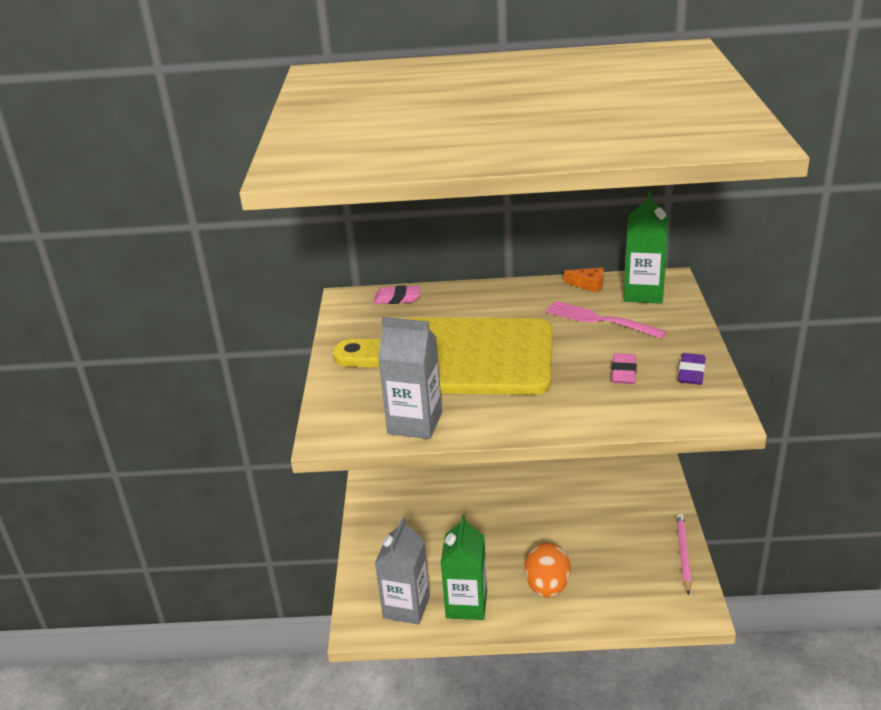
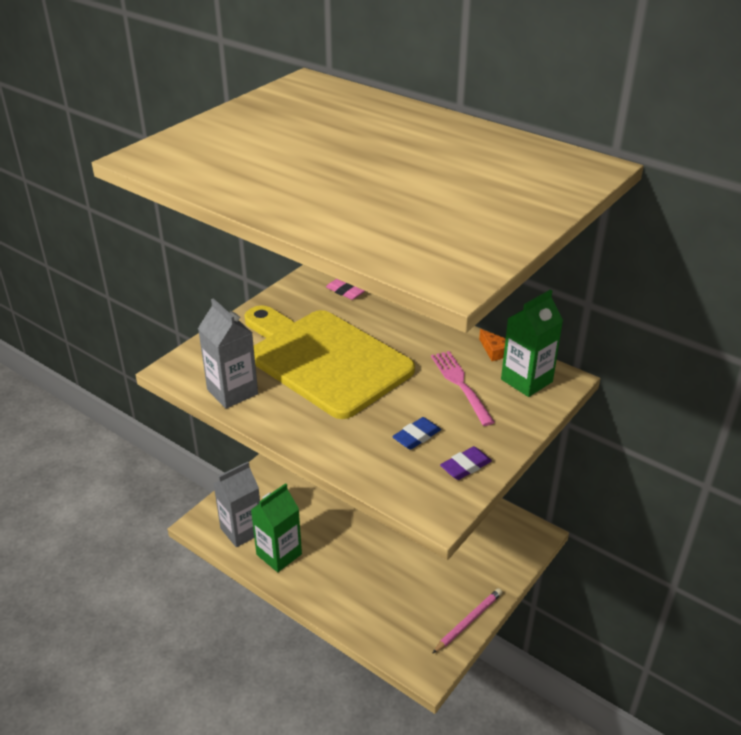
camera: 35 degrees right, 5 degrees up
(547, 587) = (344, 578): orange egg -> none
(624, 372) = (416, 436): pink eraser -> blue eraser

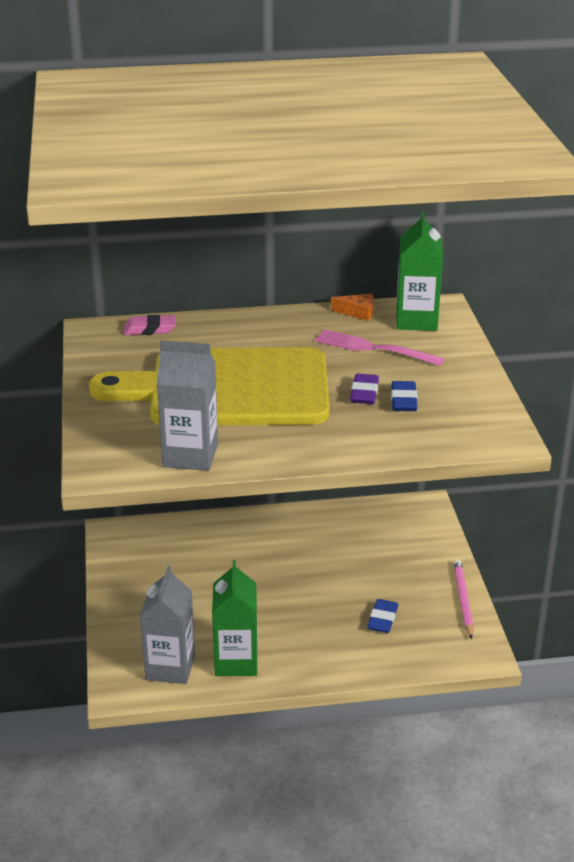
camera: 45 degrees left, 5 degrees down
(398, 594) = (382, 619): none -> blue eraser
(465, 466) = (473, 399): purple eraser -> purple eraser (364, 393)

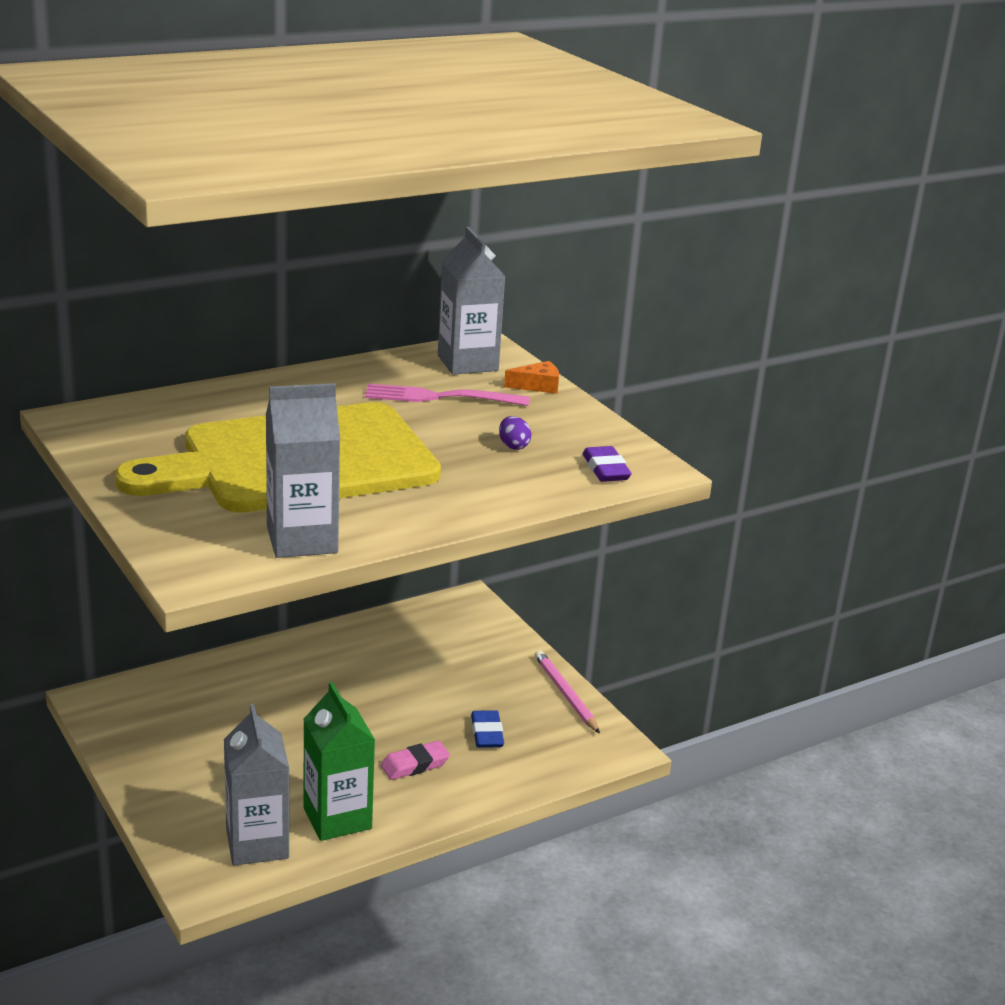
camera: 25 degrees left, 5 degrees down
(150, 329) = (147, 409): pink eraser -> pink eraser (415, 765)
(358, 312) = (394, 362): orange cheese -> orange cheese (537, 386)
(364, 393) = (463, 444): purple eraser -> purple eraser (606, 469)
(404, 400) = (513, 446): blue eraser -> purple egg
(416, 320) = (467, 363): green carton -> grey carton

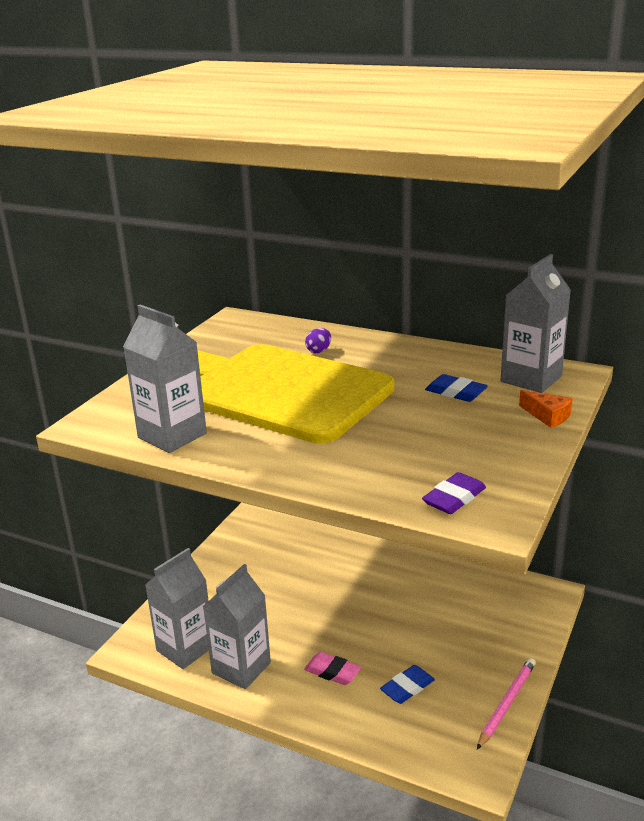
camera: 60 degrees right, 0 degrees up
(337, 818) = (241, 668): green carton -> grey carton
(440, 397) = (456, 392): pink fork -> blue eraser
(513, 446) = (427, 447): purple egg -> purple egg (319, 351)

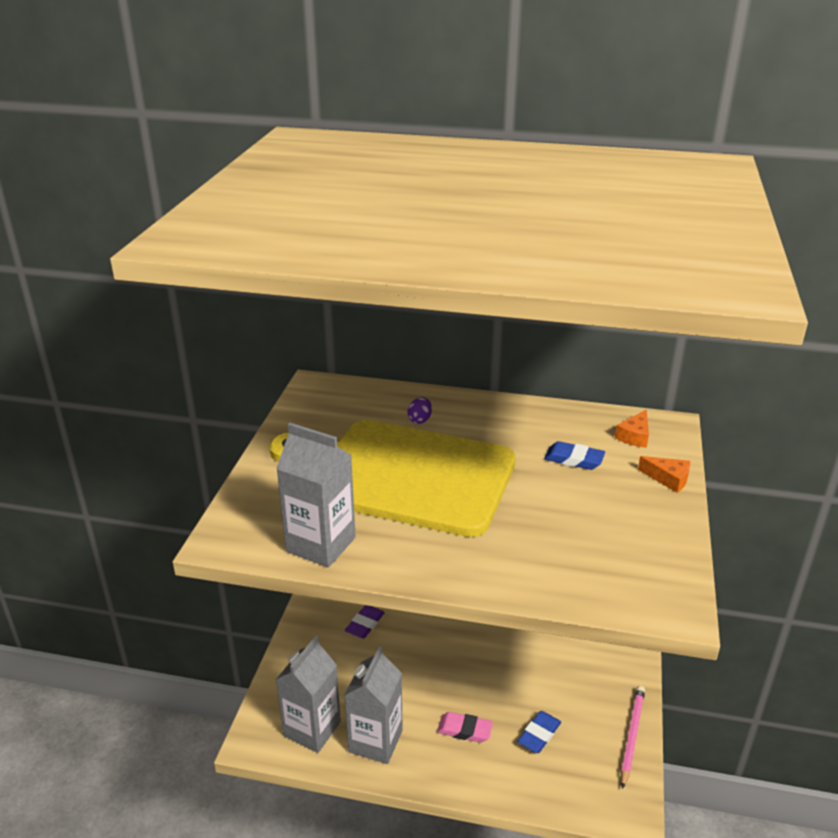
camera: 15 degrees left, 5 degrees up
(454, 498) = (628, 588): purple eraser -> purple eraser (365, 624)
(531, 379) = (634, 436): grey carton -> orange cheese

